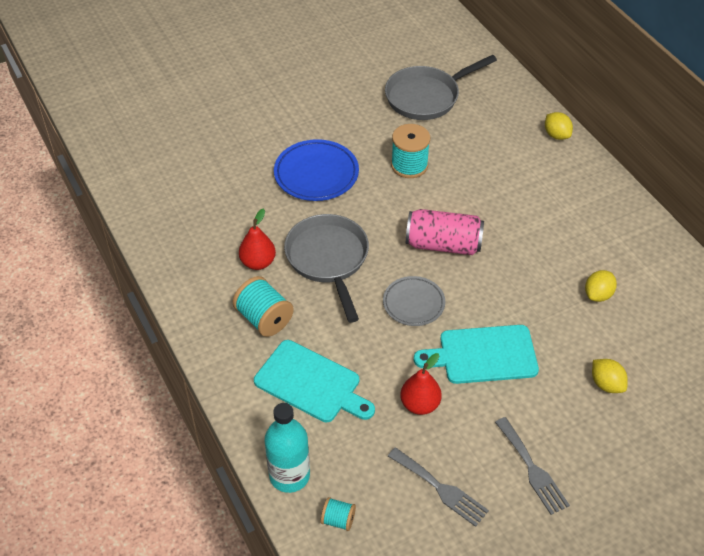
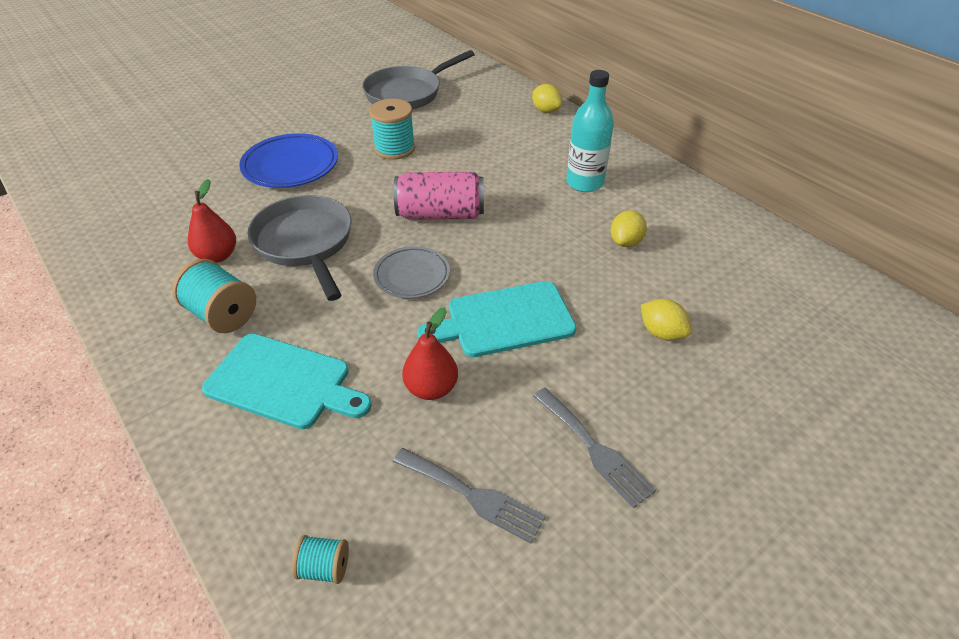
camera: 10 degrees left, 5 degrees down
(289, 475) = (249, 511): turquoise bottle -> turquoise bottle (584, 183)

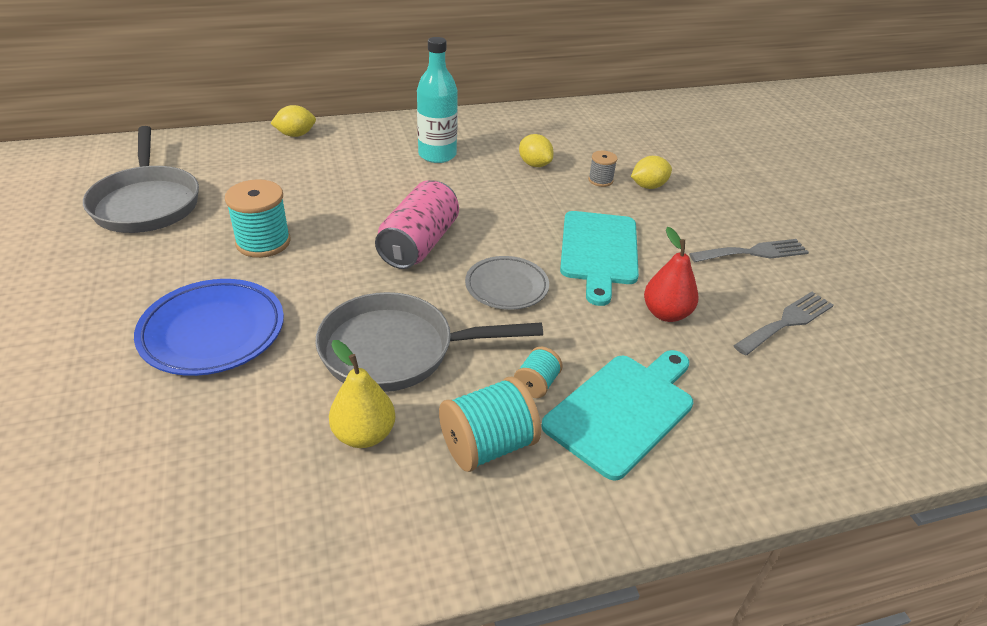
camera: 70 degrees left, 5 degrees down
(217, 256) = (364, 435): red pear -> yellow pear
(324, 568) = (848, 422): turquoise spool -> turquoise spool (536, 384)
(639, 293) = (600, 180): none -> grey spool

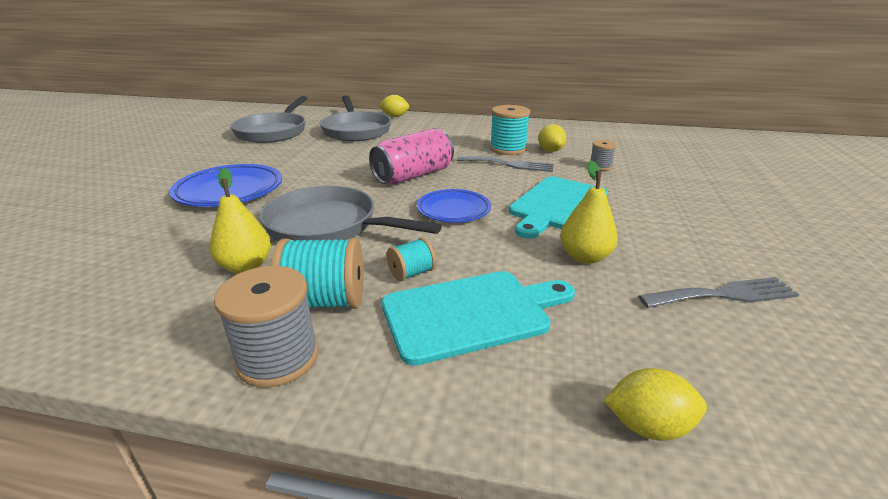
camera: 30 degrees right, 10 degrees down
(263, 242) = (314, 157): turquoise spool -> turquoise spool (508, 149)
(268, 175) = (356, 130): none -> grey pan
(437, 155) = (479, 136): turquoise bottle -> none
(506, 287) = (453, 210): grey plate -> blue plate
(506, 519) = (278, 358): none -> grey spool
(648, 186) = (643, 176): yellow lemon -> yellow lemon (648, 426)
(666, 314) = (584, 257): red pear -> yellow pear
(753, 252) = (723, 235): grey fork -> grey fork (509, 164)

